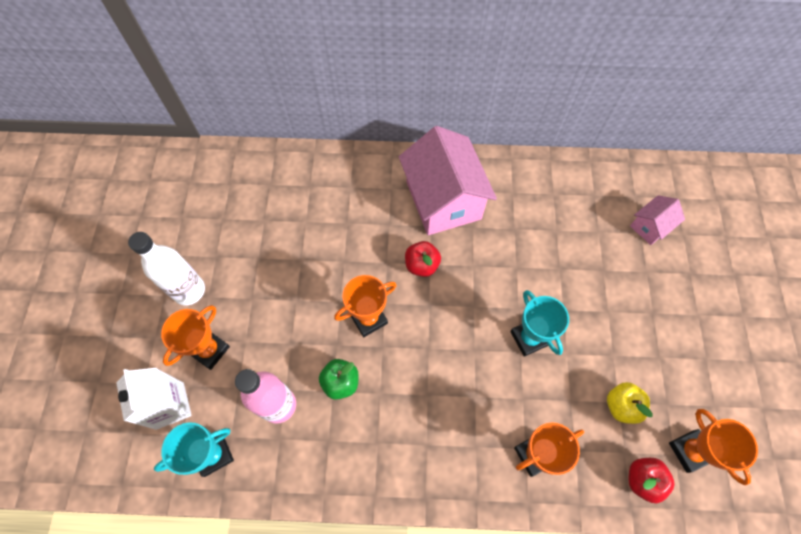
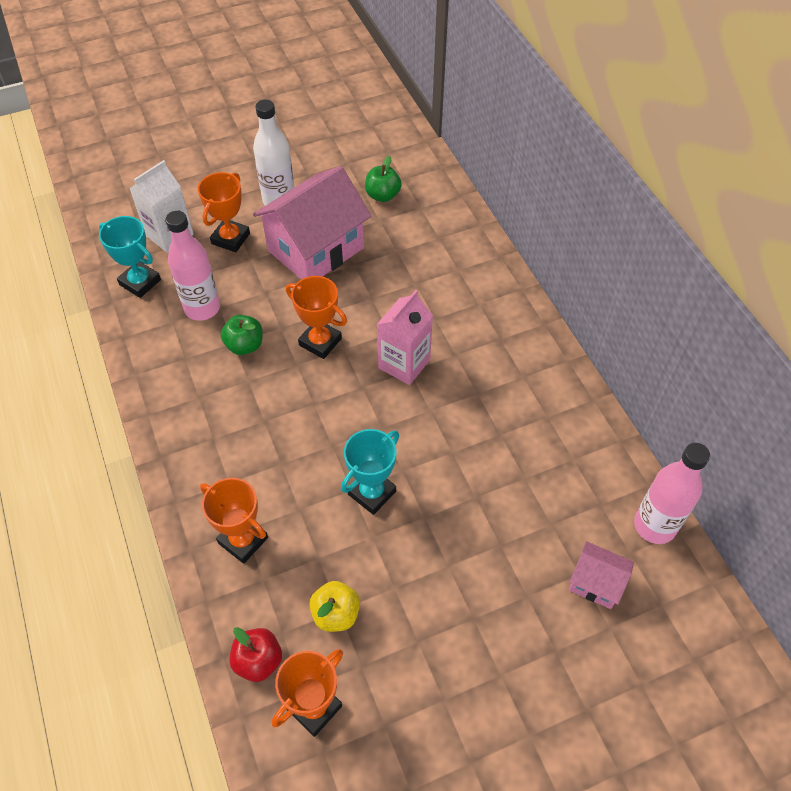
camera: 65 degrees right, 10 degrees down
(209, 350) = (230, 238): orange trophy -> orange trophy turned 75 degrees counterclockwise
(238, 206) = (382, 195): none -> green apple
(421, 265) = (404, 364): red apple -> pink carton
(443, 200) = (494, 354): pink house -> pink house (316, 249)
(621, 173) = (654, 526): none -> pink bottle

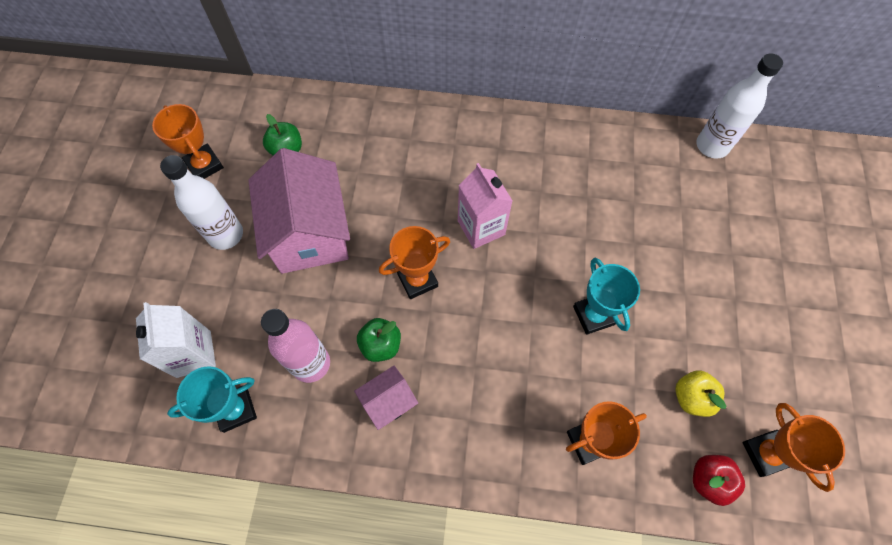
camera: 60 degrees left, 10 degrees up
(230, 238) = (242, 299): orange trophy -> orange trophy (204, 165)
(596, 583) = (740, 206): pink house -> pink house (388, 402)
(654, 526) = (712, 146): pink bottle -> white bottle

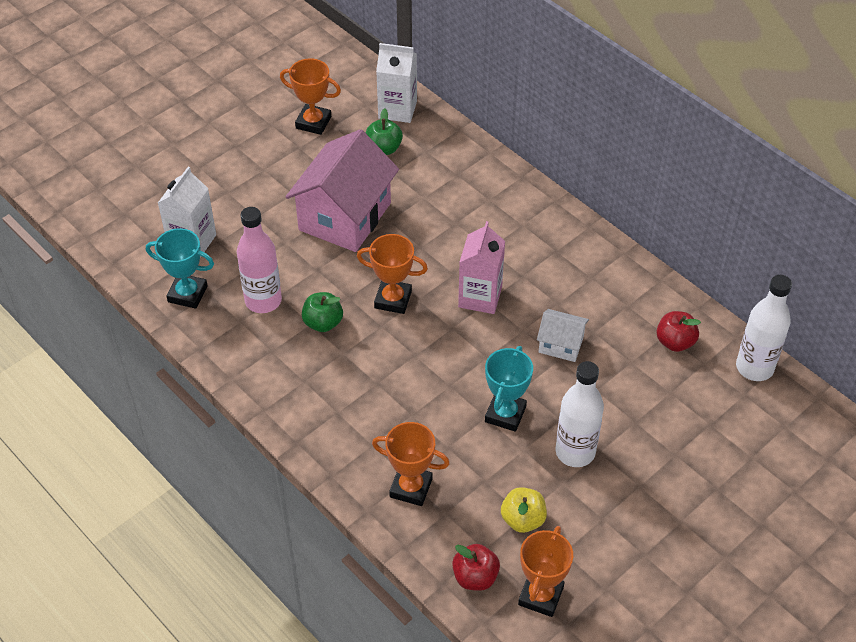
camera: 40 degrees right, 15 degrees down
(204, 165) = (313, 122): orange trophy -> orange trophy turned 75 degrees counterclockwise
(226, 235) = (284, 179): white bottle -> white bottle (575, 452)
(266, 109) = (397, 109): none -> white carton
(388, 402) = (292, 361): pink house -> none
(575, 224) = (561, 344): none -> white house
(646, 164) = (675, 342): none -> red apple

